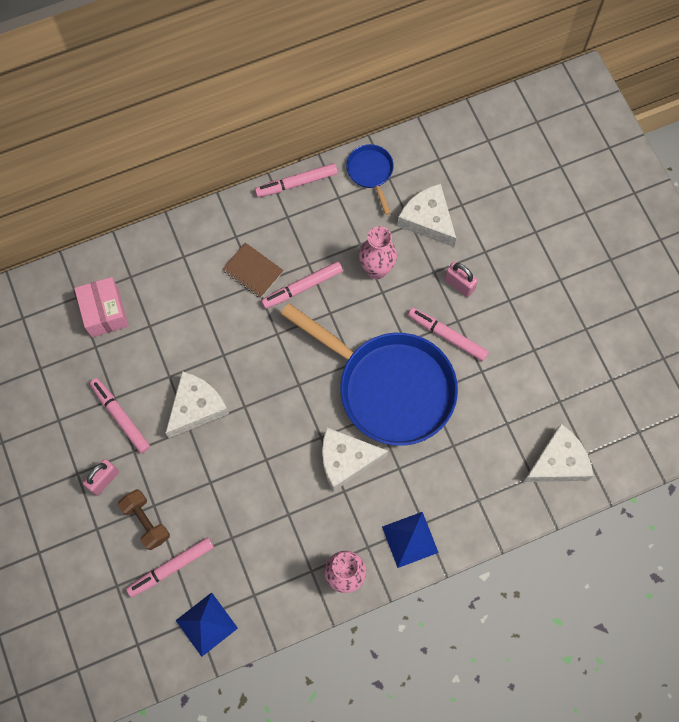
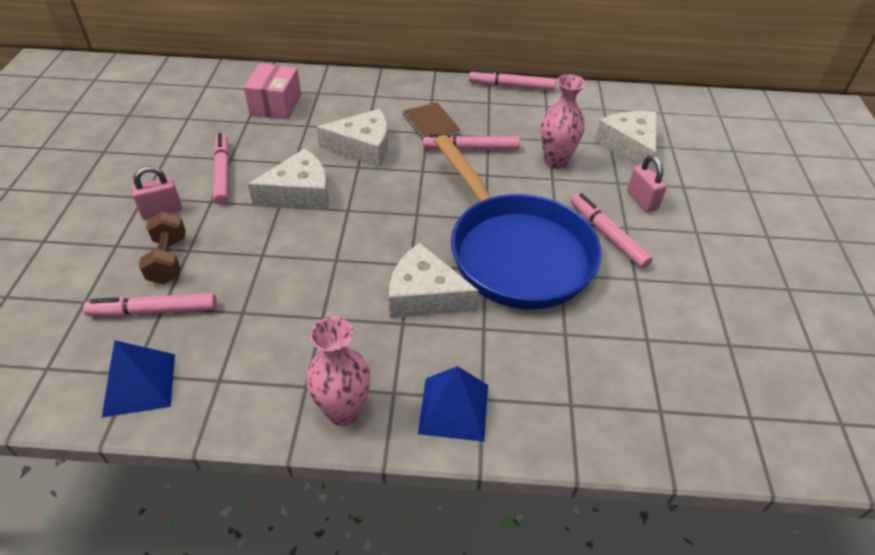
camera: 25 degrees right, 25 degrees down
(371, 172) = (587, 101): blue pan -> none
(558, 462) = (705, 409): white cheese -> white cheese (363, 147)

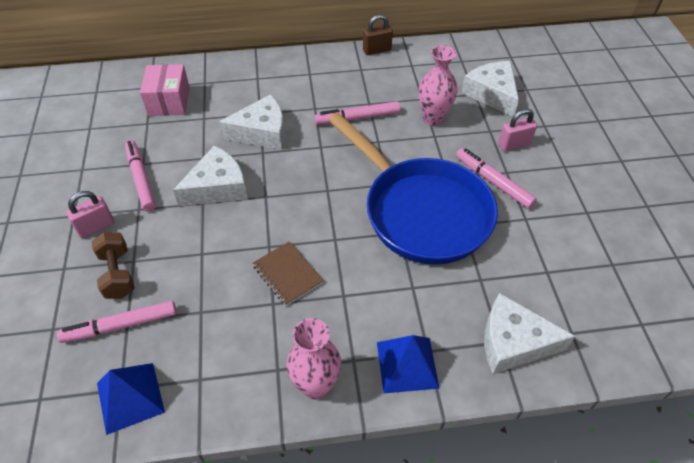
camera: 10 degrees left, 5 degrees up
(424, 295) = (355, 266): white cheese -> white cheese (513, 342)
(430, 123) = (315, 99): brown notebook -> brown notebook (287, 274)
(511, 86) = (377, 50): pink marker -> brown padlock
(642, 200) = (514, 144): pink padlock -> pink padlock turned 75 degrees counterclockwise

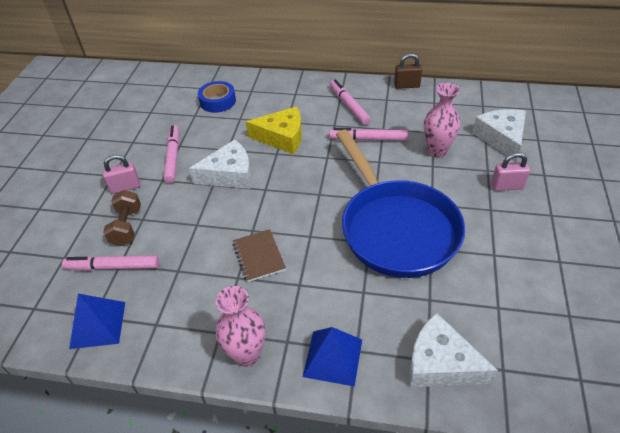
camera: 20 degrees right, 5 degrees down
(169, 101) = (218, 101): pink box -> blue tape
(261, 132) = (282, 137): white cheese -> yellow cheese
(493, 182) = (474, 215): pink marker -> pink marker (349, 106)

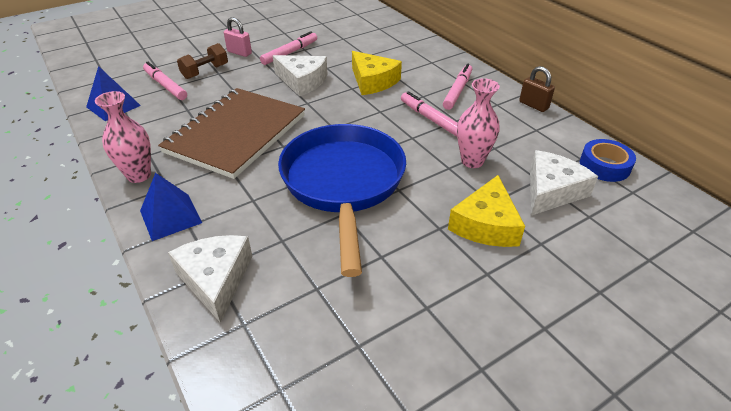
camera: 45 degrees right, 5 degrees down
(218, 101) = (371, 38): blue tape -> blue tape (604, 166)
(259, 256) = (236, 134): brown notebook -> brown notebook, size x2.38
(396, 228) = (343, 183): blue pan -> blue pan turned 150 degrees clockwise
(507, 186) = (486, 224): pink padlock -> yellow cheese

